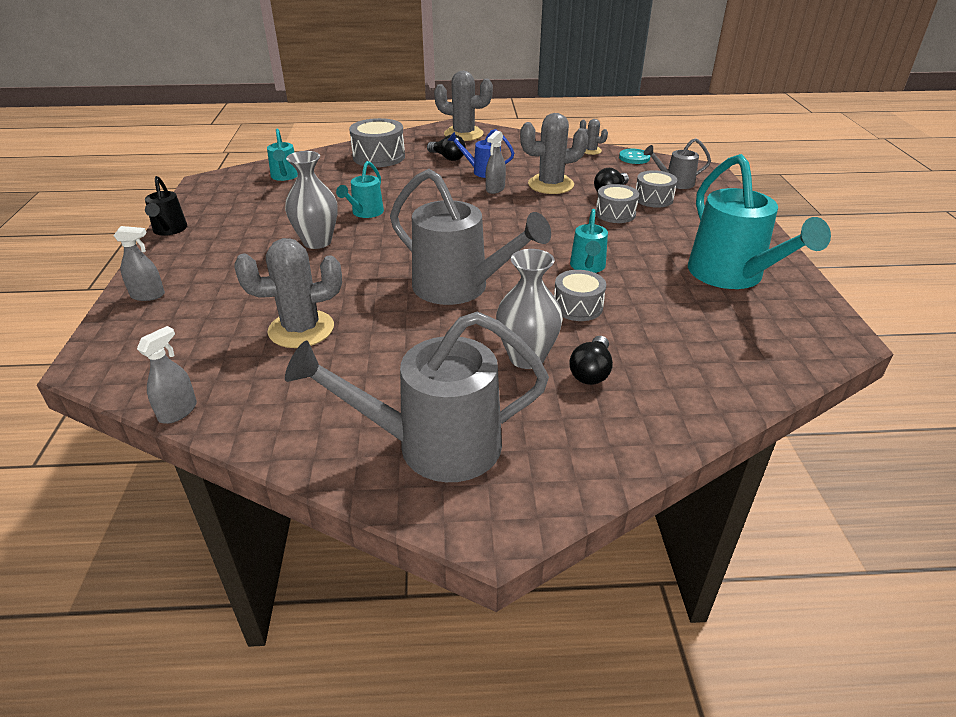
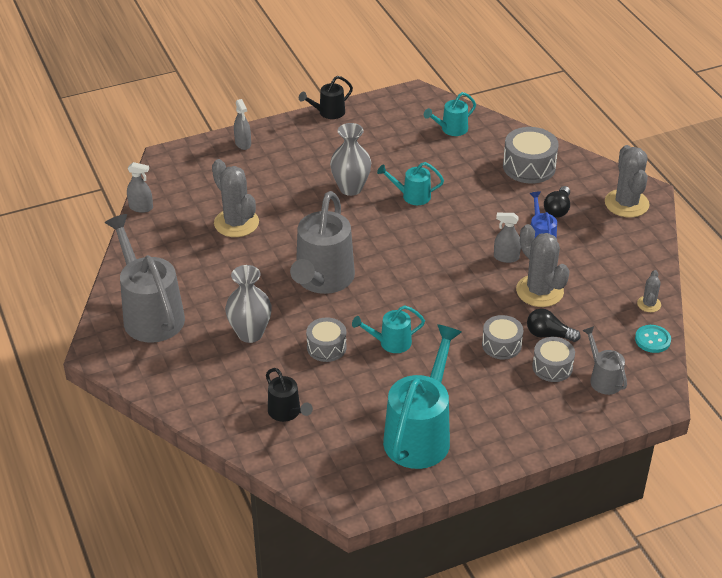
camera: 70 degrees right, 5 degrees up
(591, 372) = (247, 367): black light bulb -> none
(684, 355) = (287, 413): none -> black watering can
(732, 276) = (421, 433): turquoise watering can -> turquoise watering can turned 150 degrees clockwise

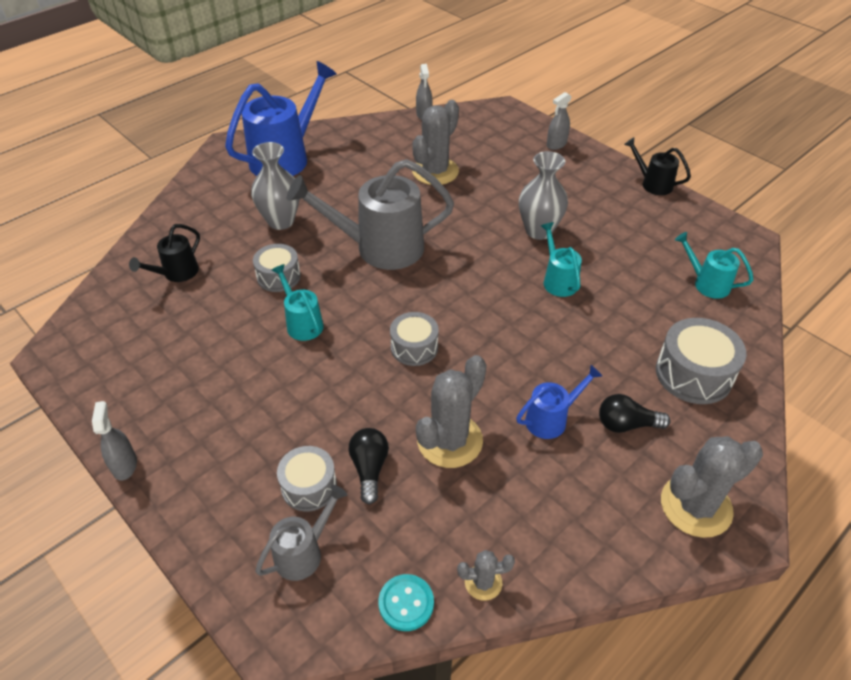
camera: 70 degrees right, 5 degrees up
(149, 313) = (286, 157): grey watering can -> blue watering can
(421, 433) = (164, 383): turquoise watering can -> none
(501, 345) = (333, 423): grey drum -> grey drum (414, 347)
(506, 257) = (497, 391): grey spray bottle -> grey spray bottle (125, 465)

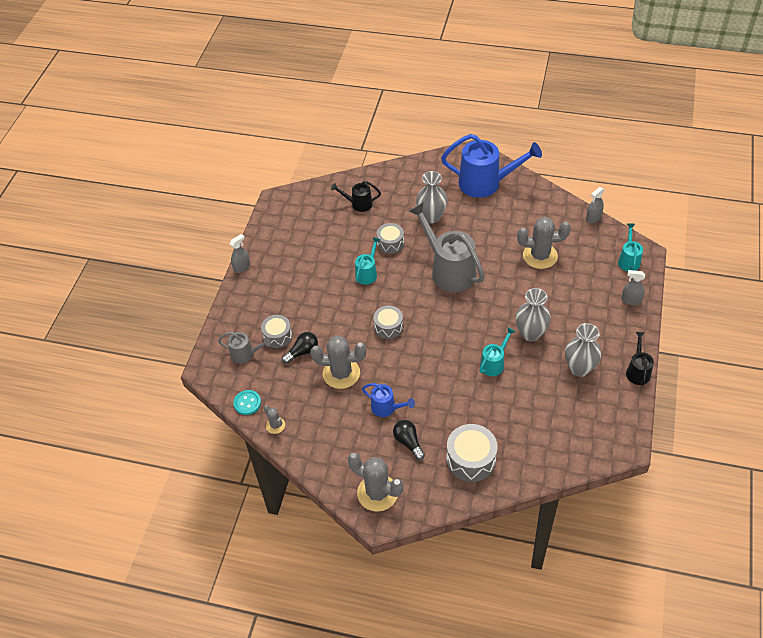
camera: 60 degrees right, 5 degrees up
(618, 220) = (579, 368): none -> grey vase
(706, 283) = (557, 438): turquoise watering can -> turquoise watering can (628, 260)

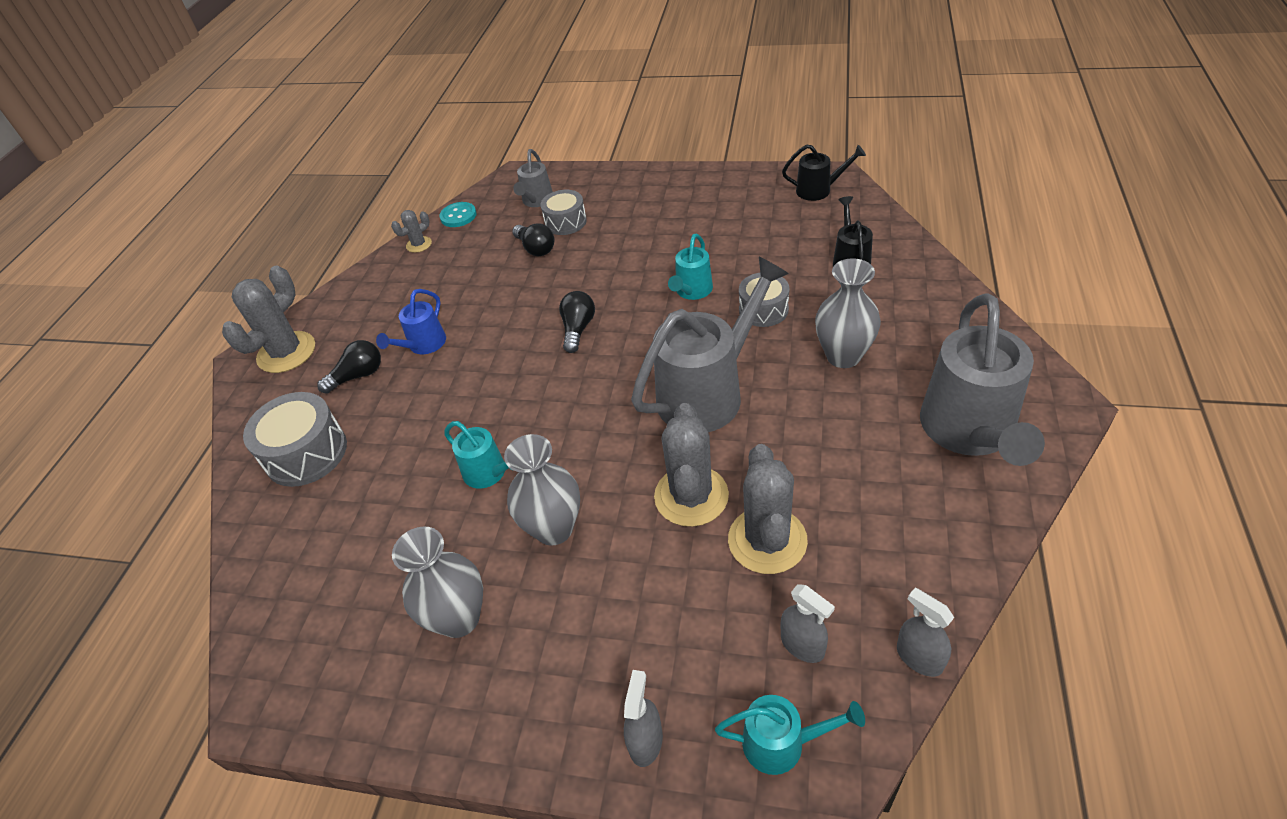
camera: 90 degrees right, 5 degrees down
(242, 267) = (690, 170): grey spray bottle -> grey spray bottle (802, 645)
(341, 373) = (493, 290): grey cactus -> grey cactus (691, 496)
(367, 273) = (692, 291): turquoise watering can -> turquoise watering can turned 90 degrees clockwise
(388, 327) = (578, 329): grey drum -> black light bulb
(486, 183) = (970, 433): blue watering can -> grey watering can
(637, 370) = (437, 743): black watering can -> black watering can (819, 190)

